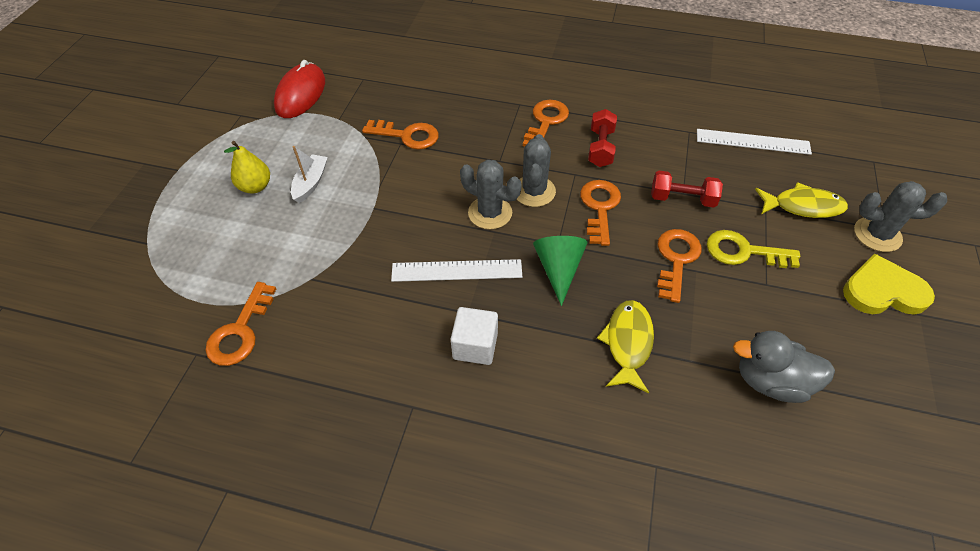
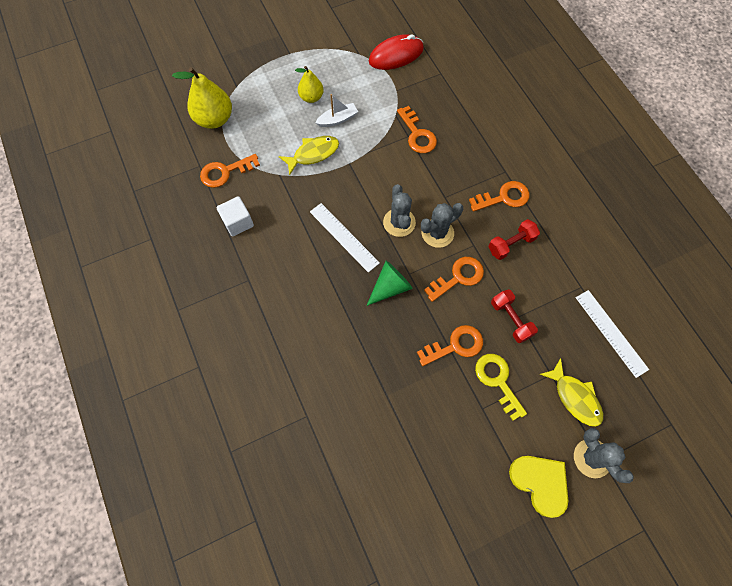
camera: 50 degrees right, 15 degrees up
(157, 294) = (214, 119): none -> yellow pear
(475, 346) = (305, 282): white cube -> white cube (238, 222)
(628, 343) = (371, 356): yellow fish -> yellow fish (313, 154)
(770, 381) = (408, 447): grey duck -> none

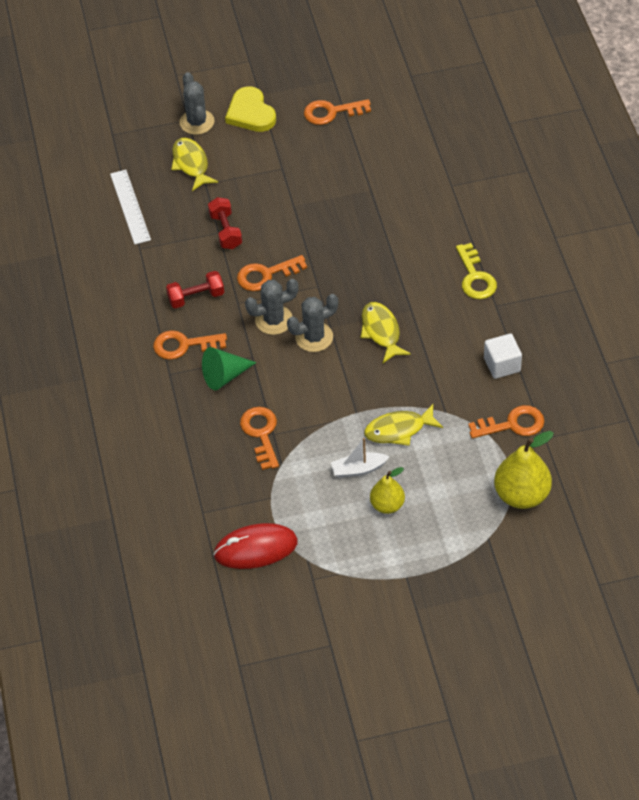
camera: 165 degrees left, 15 degrees down
(344, 237) = (381, 331): white ruler -> yellow fish
(390, 287) = (342, 276): green cone -> green cone (225, 376)
(399, 222) = (314, 337): grey cactus -> grey cactus turned 60 degrees clockwise
(455, 345) = (290, 218): orange key -> orange key (331, 112)
(498, 381) = (259, 185): yellow key -> yellow key (475, 277)

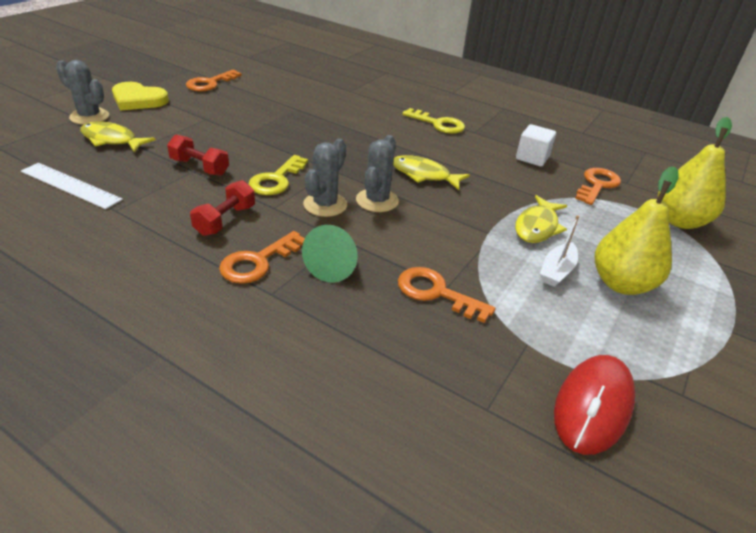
camera: 50 degrees left, 15 degrees down
(266, 275) = (276, 180): orange key -> yellow key
(387, 505) = (621, 284): yellow pear -> yellow pear, size x1.63

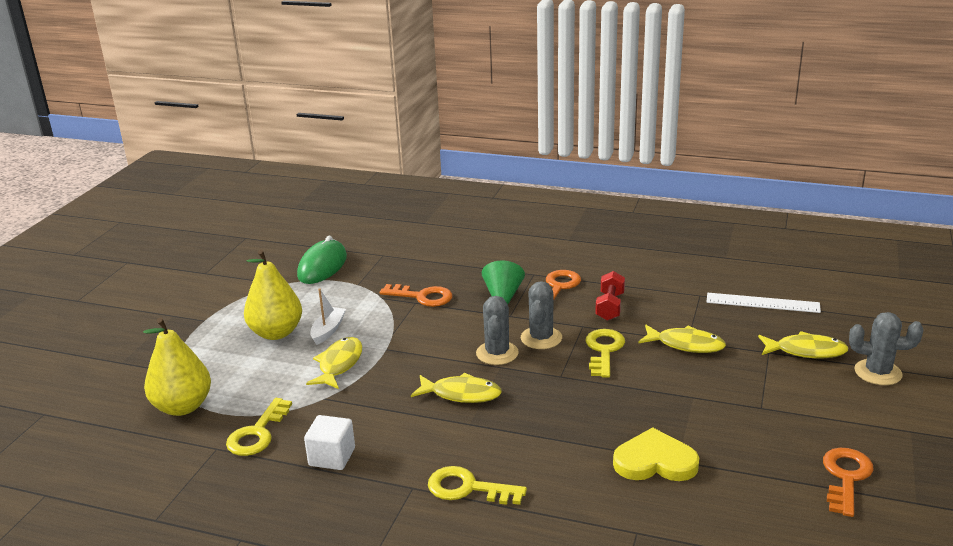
camera: 170 degrees right, 10 degrees down
(138, 100) = (876, 413): yellow heart -> yellow heart (655, 461)
(199, 167) = (686, 345): red dumbbell -> yellow fish
(592, 406) = (322, 266): red mouse -> green mouse
(597, 185) = (257, 433): orange key -> yellow key

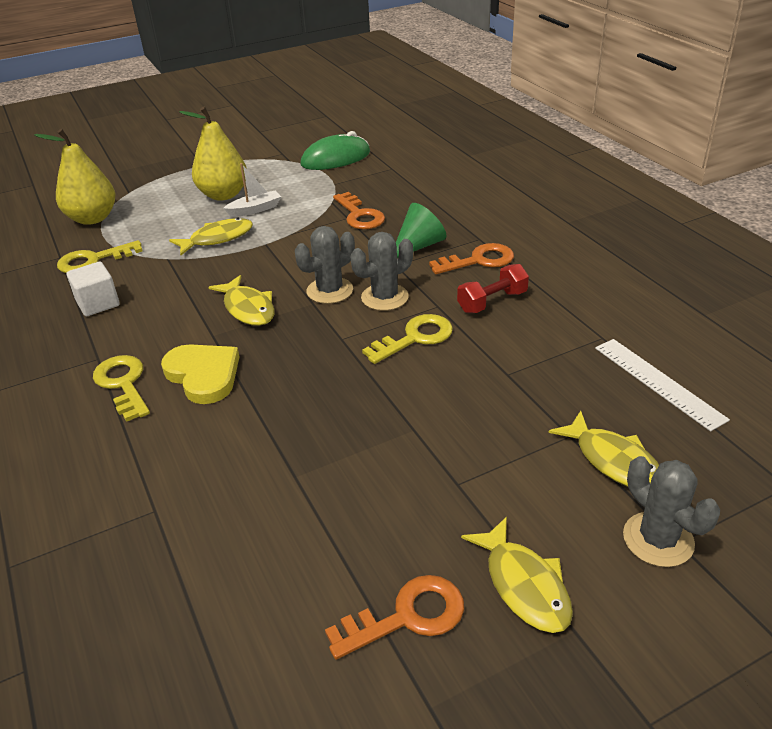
camera: 45 degrees right, 10 degrees up
(655, 461) = (275, 463): yellow heart -> yellow heart (203, 375)
(686, 345) = (498, 377): yellow fish -> yellow fish (524, 585)

